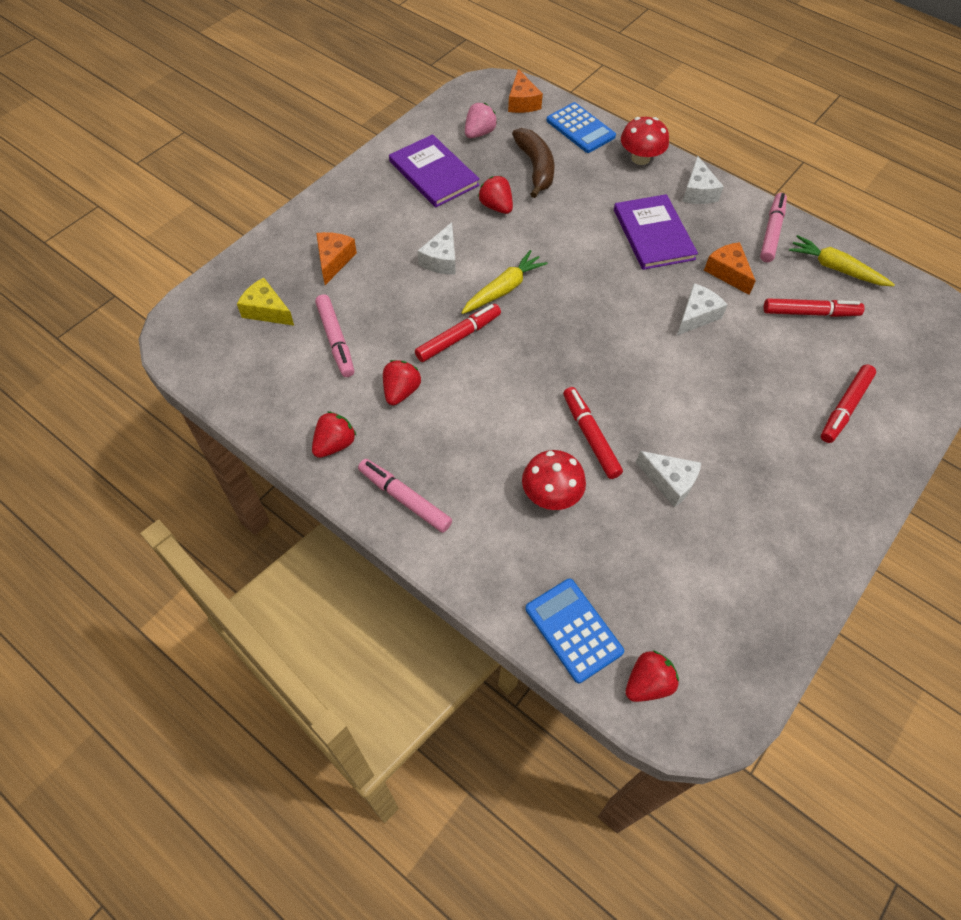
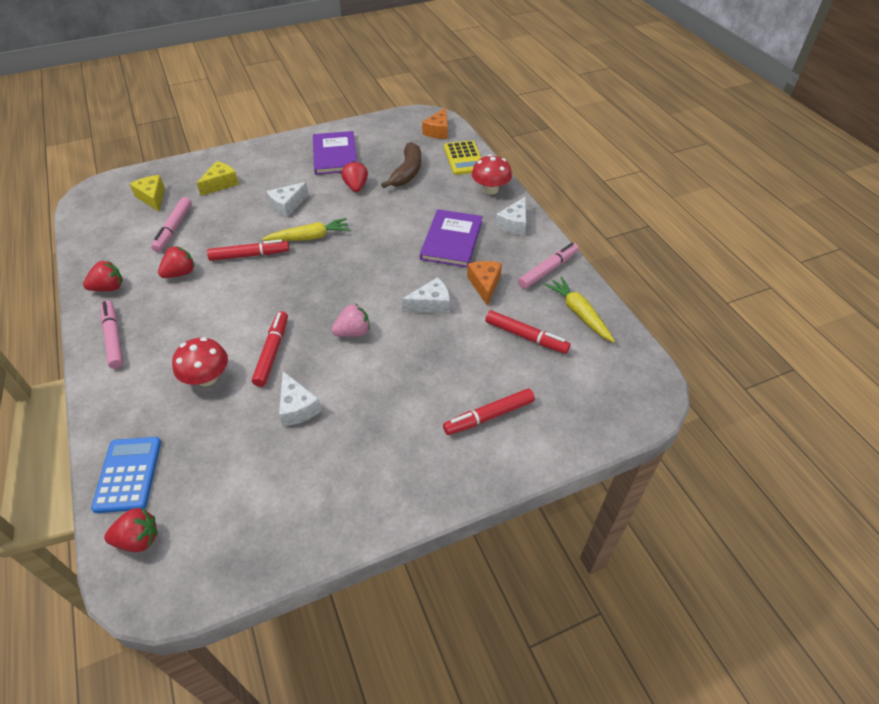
camera: 30 degrees right, 10 degrees down
(334, 260) = (221, 184): orange cheese -> yellow cheese
(479, 133) = (389, 141): pink strawberry -> pink strawberry (353, 332)
(580, 128) = (464, 158): blue calculator -> yellow calculator

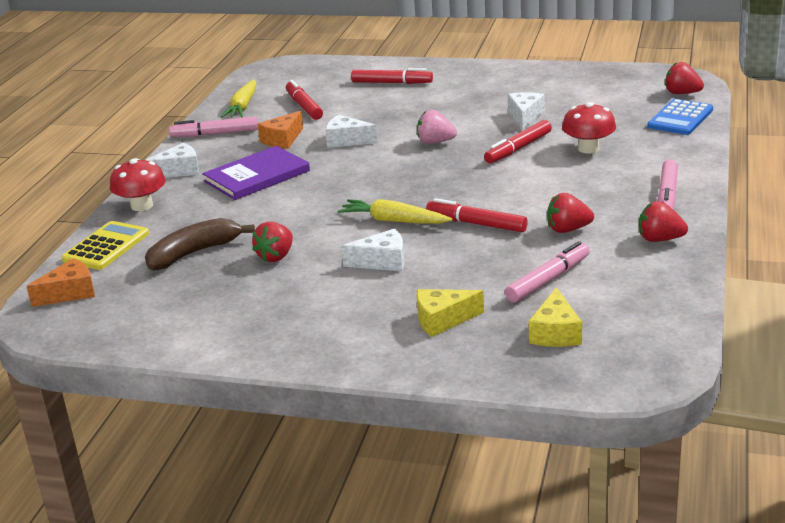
camera: 140 degrees left, 20 degrees down
(335, 155) = (245, 308): purple book -> none

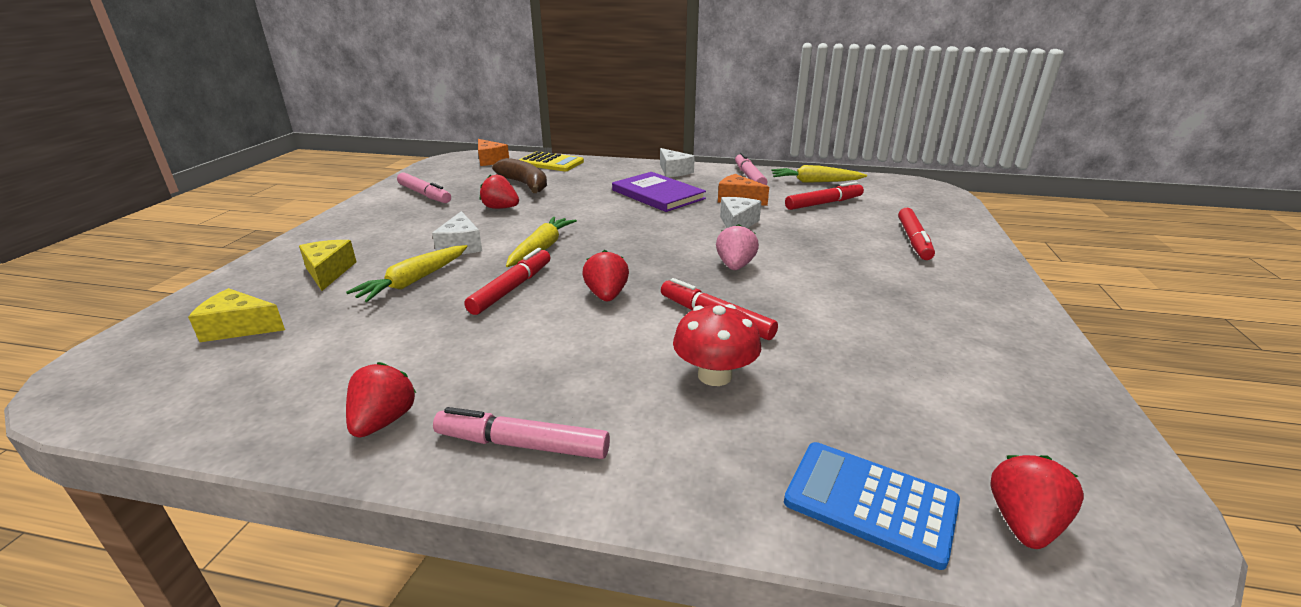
camera: 85 degrees right, 0 degrees up
(142, 206) = (613, 166): red mushroom -> none
(463, 270) = (414, 281): none -> yellow carrot
(525, 117) = (829, 325): white cheese -> none
(548, 280) = (351, 327): pink marker -> pink marker (424, 194)
(568, 229) = (462, 345): red strawberry -> red strawberry (606, 295)

